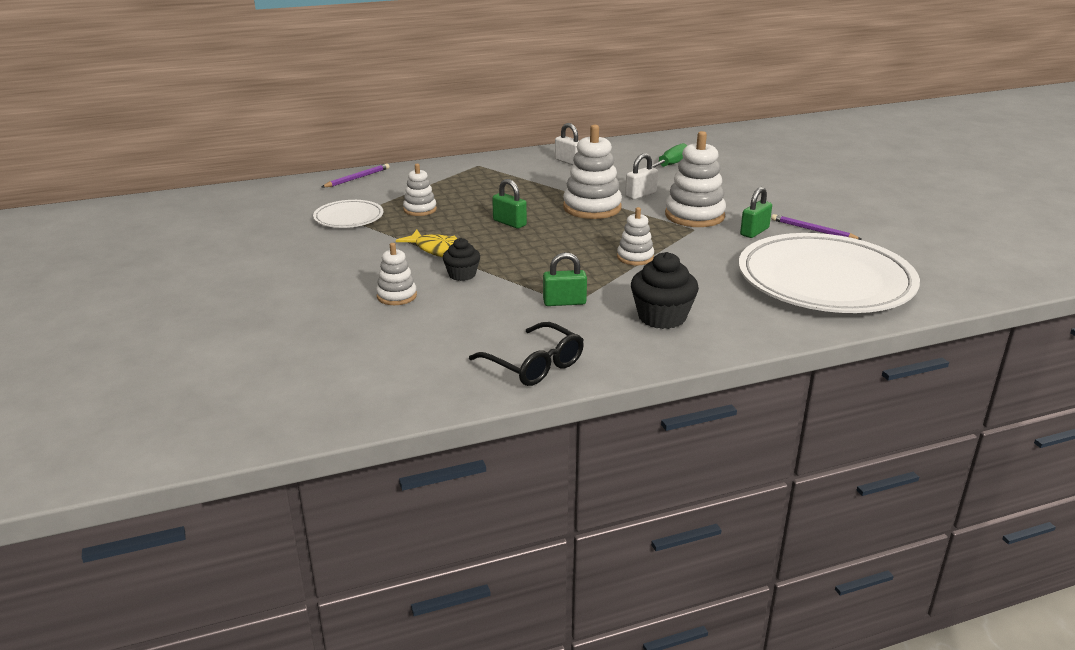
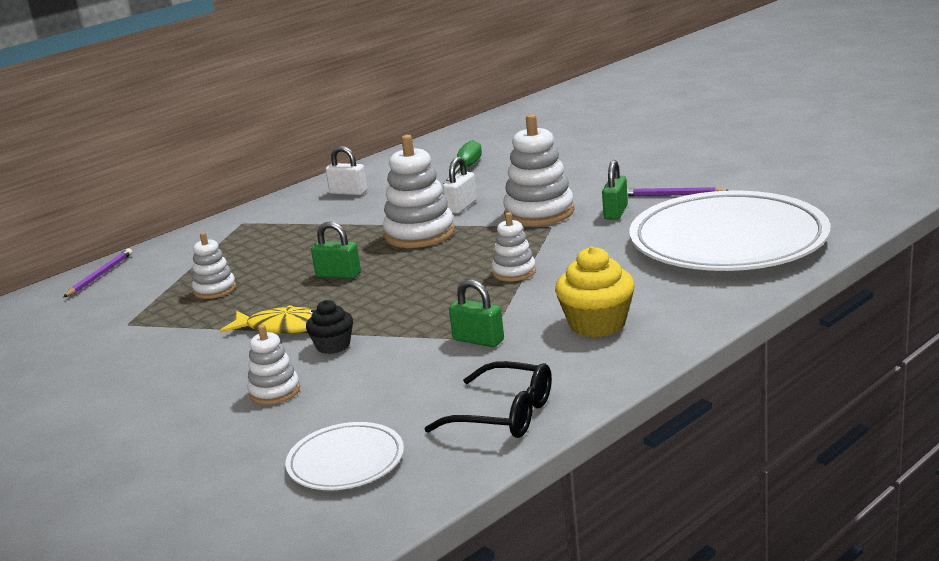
camera: 20 degrees left, 5 degrees down
(349, 217) = (131, 322): white plate -> white plate (346, 461)
(564, 302) = (478, 340): green padlock -> green padlock turned 60 degrees clockwise
(662, 317) = (597, 324): black cupcake -> yellow cupcake

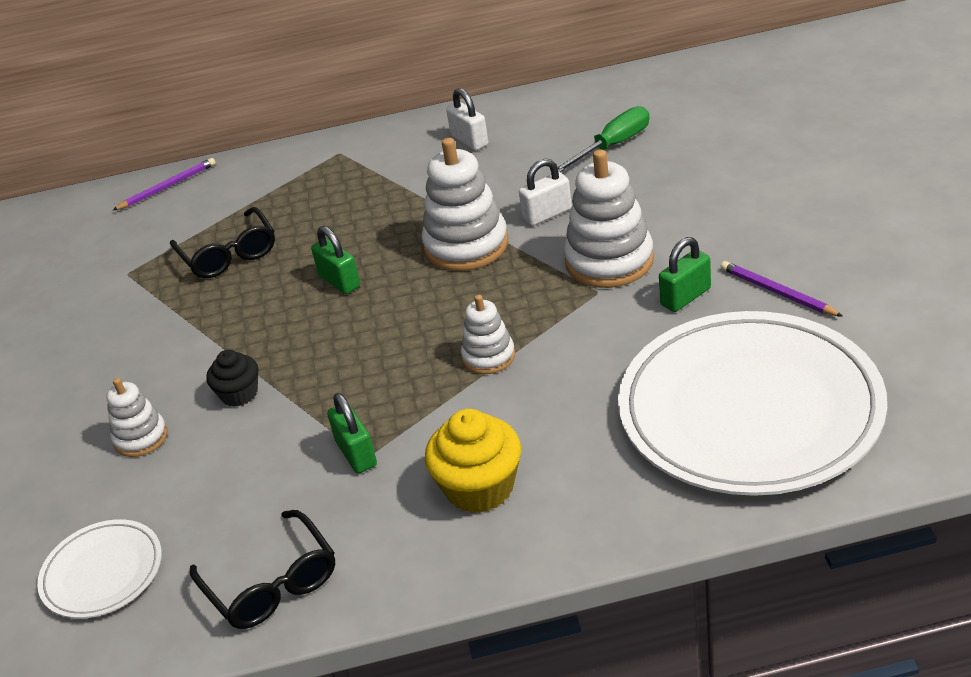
camera: 35 degrees right, 15 degrees up
(215, 289) = (228, 254): white stacking toy -> black glasses
(283, 327) = (228, 343): yellow fish -> none

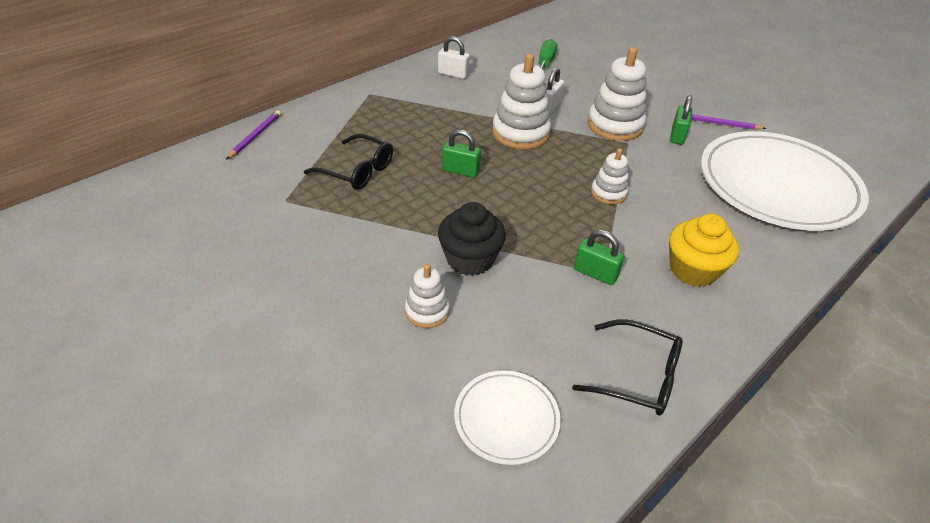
camera: 40 degrees left, 5 degrees up
(239, 394) = (470, 259): black cupcake -> black cupcake, size x1.63

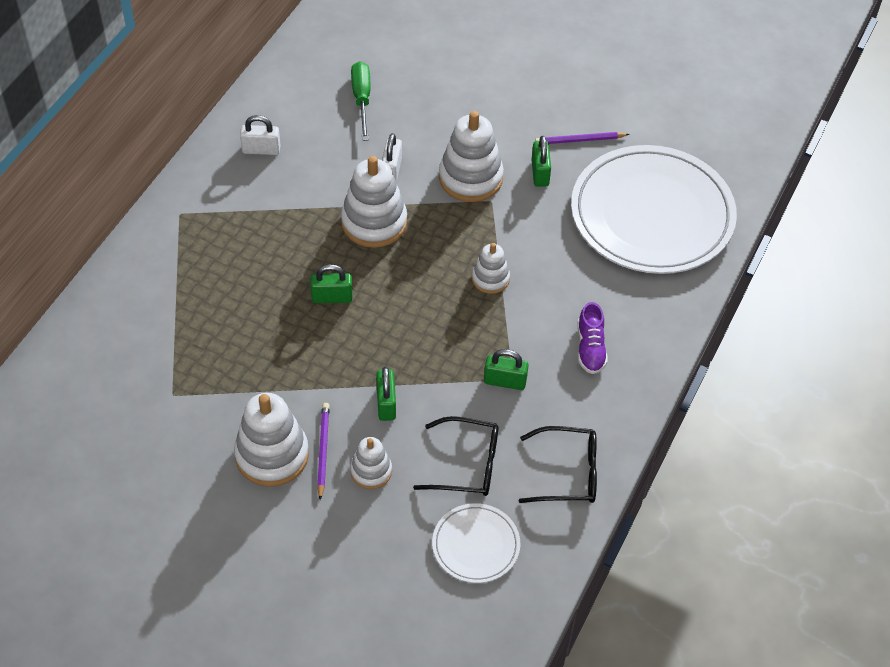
camera: 20 degrees left, 10 degrees up
(255, 136) = (88, 320): purple pencil -> purple pencil (323, 451)
(340, 269) = (272, 455): none -> white stacking toy
(357, 170) = (225, 332): black glasses -> black glasses (466, 464)
(470, 259) = (386, 403): black cupcake -> green padlock
(693, 270) = (590, 348): yellow cupcake -> purple shoe

